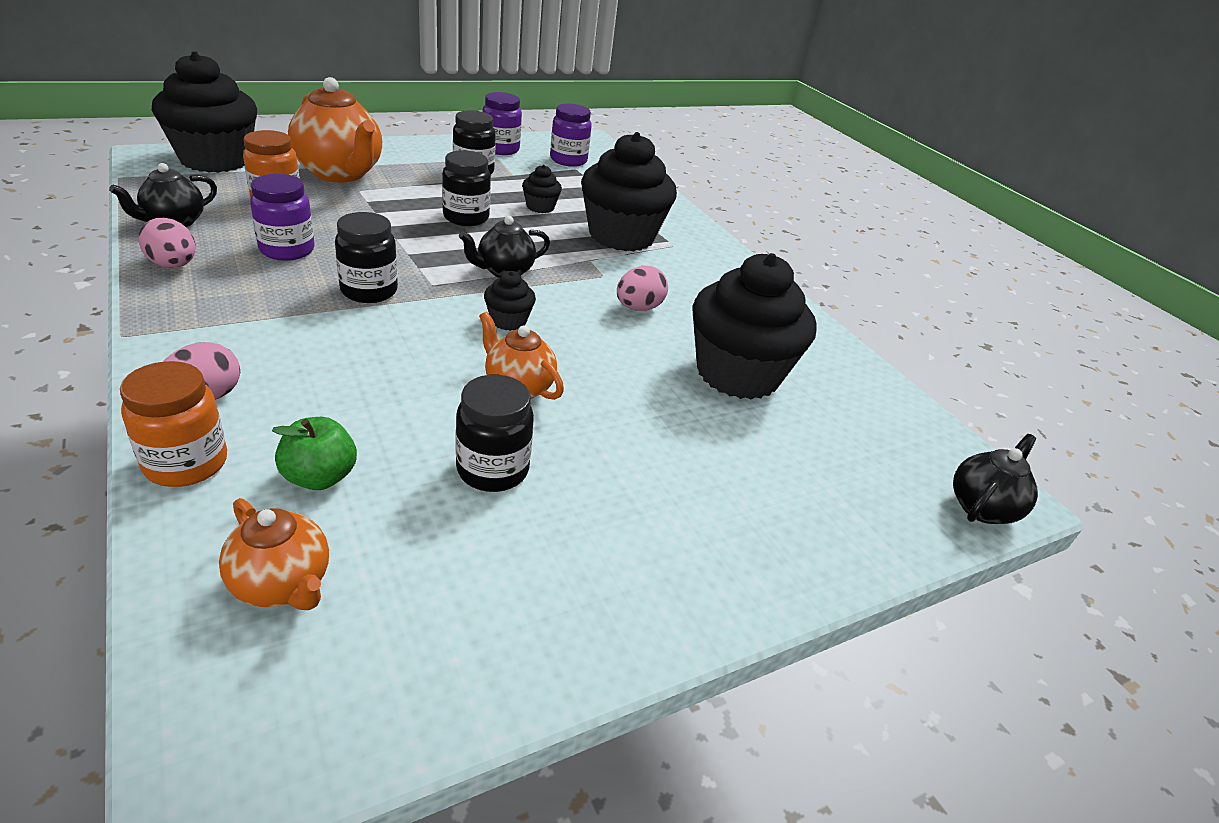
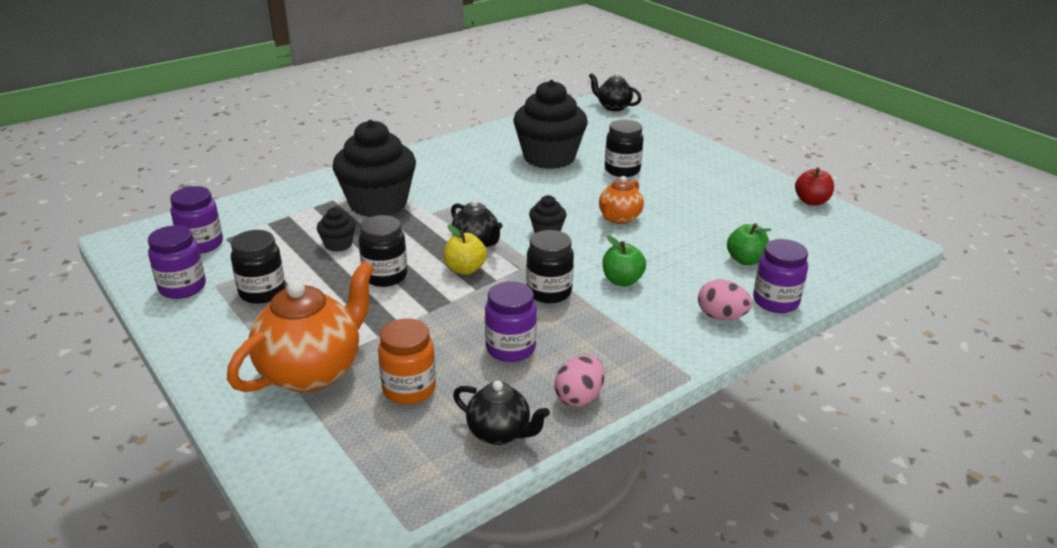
camera: 95 degrees left, 5 degrees down
(186, 464) = (775, 302): orange jar -> purple jar
(215, 160) = (314, 476): black cupcake -> none
(282, 584) = (814, 251): orange teapot -> none
(354, 344) = (622, 280): none -> green apple
(452, 256) = (465, 269): none -> yellow apple
(476, 685) = (811, 201): none -> red apple
(492, 470) = (695, 215): black jar -> black jar (622, 170)
(638, 308) = (493, 190): pink egg -> none

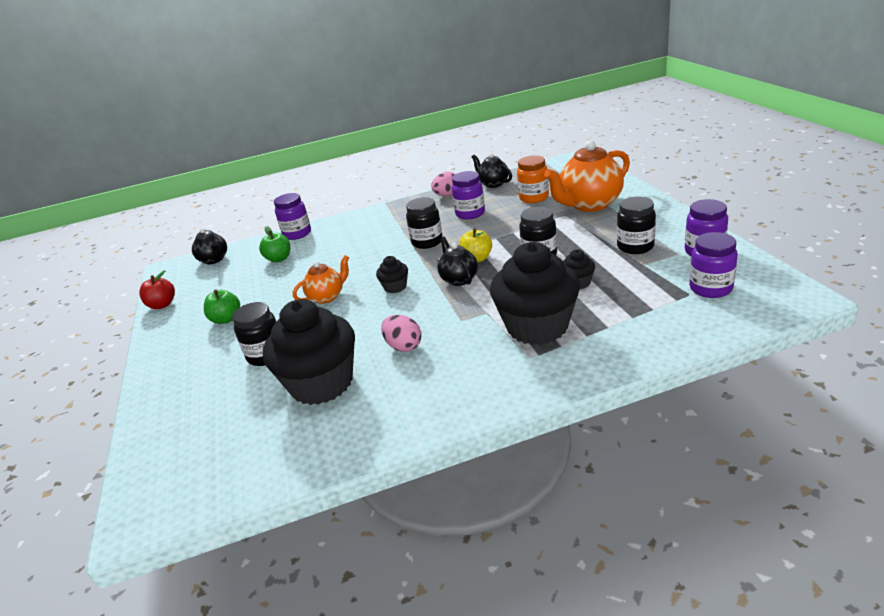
camera: 155 degrees left, 0 degrees up
(613, 107) = (138, 497): black teapot -> black teapot (214, 260)
(622, 280) = (373, 248): green apple -> green apple (226, 319)
(721, 316) = (337, 227): pink egg -> pink egg (404, 346)

